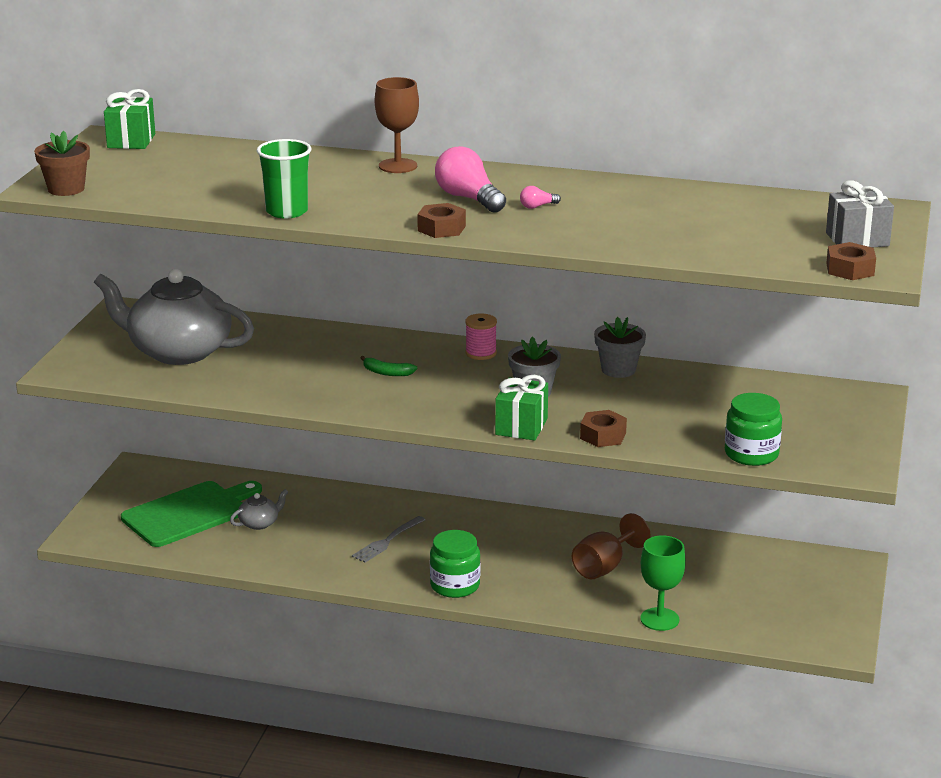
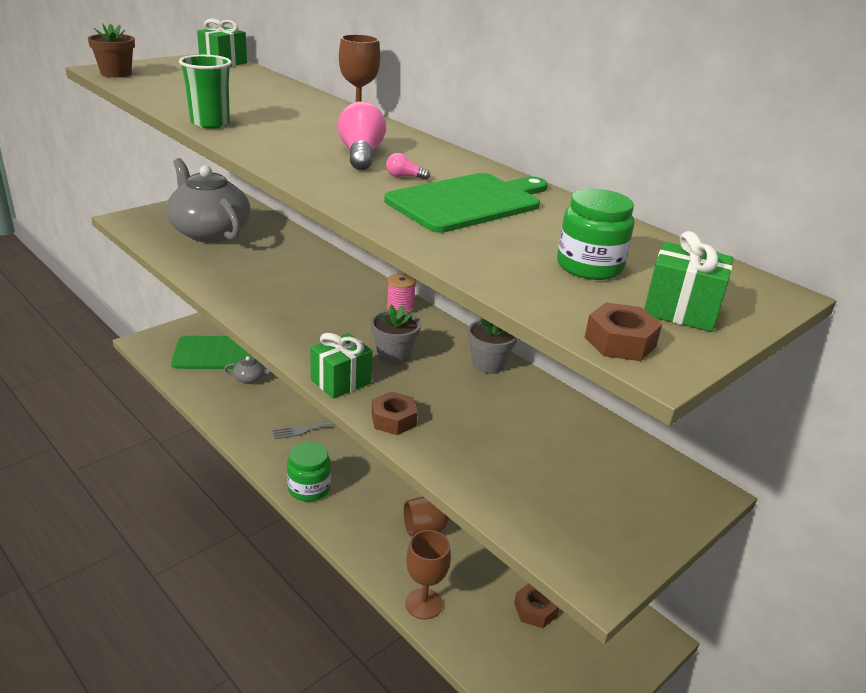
camera: 30 degrees right, 5 degrees up
(387, 372) = (312, 296): green banana -> none
(441, 228) = (290, 168): brown nut -> brown nut (535, 610)
(618, 211) = (468, 202): none -> green cutting board
(659, 619) = (423, 603): green goblet -> brown goblet
(751, 454) = (503, 503): green jar -> green jar (589, 266)
(857, 239) = (680, 311): grey gift -> green gift

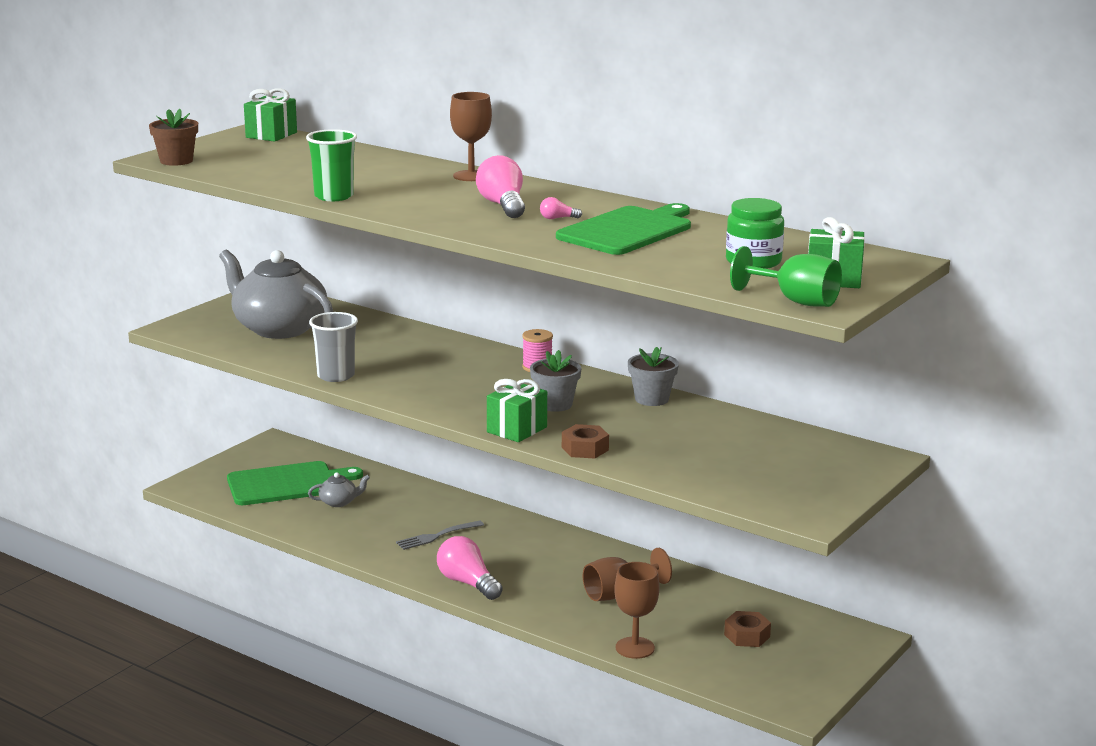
camera: 10 degrees left, 10 degrees down
(219, 288) = (336, 376): none -> grey cup
(309, 488) = (467, 583): green jar -> pink light bulb
(620, 342) = (796, 301): brown nut -> green goblet

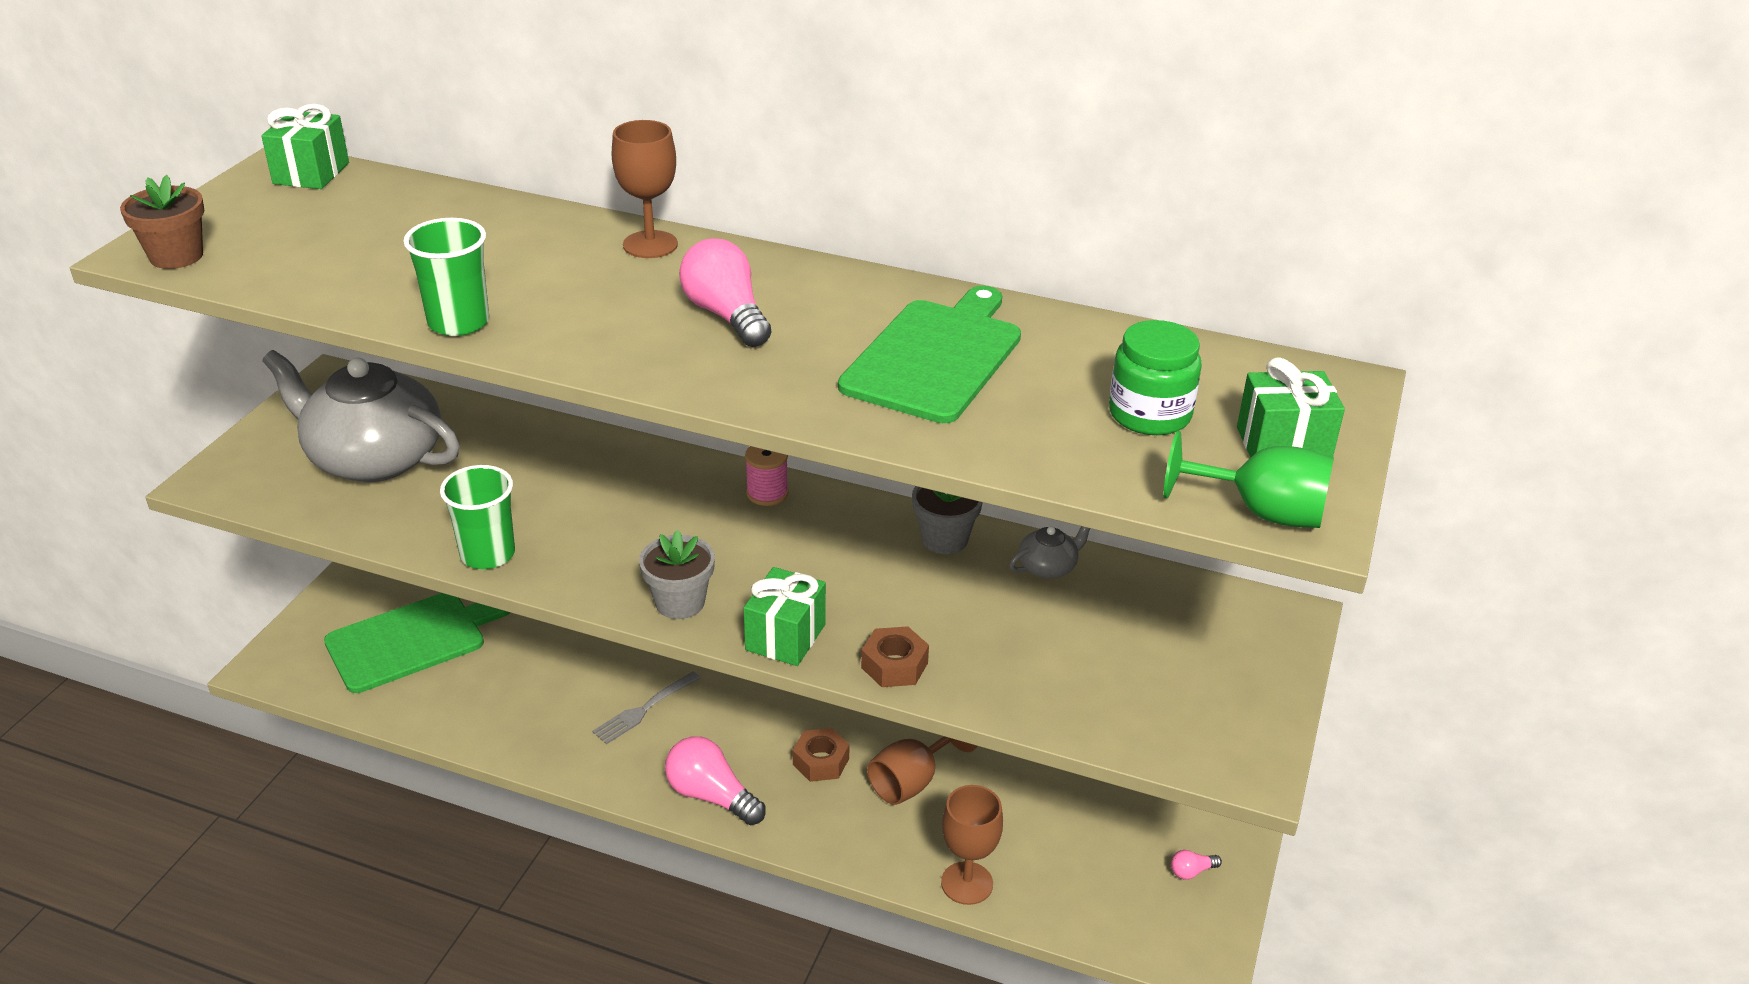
camera: 15 degrees left, 15 degrees up
(336, 376) = (487, 554): grey cup -> green cup
(339, 502) = (493, 664): grey teapot -> grey teapot (1048, 567)
(555, 404) = (819, 571): grey flower pot -> grey flower pot (680, 602)
(557, 218) = (820, 338): pink light bulb -> pink light bulb (1191, 871)
(747, 636) = (1098, 831): brown nut -> brown nut (821, 761)

